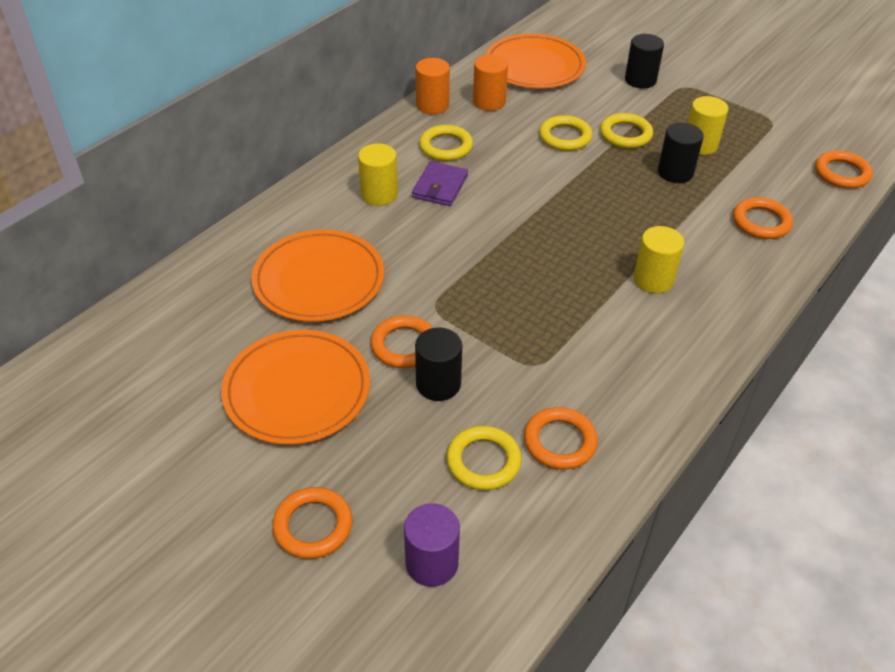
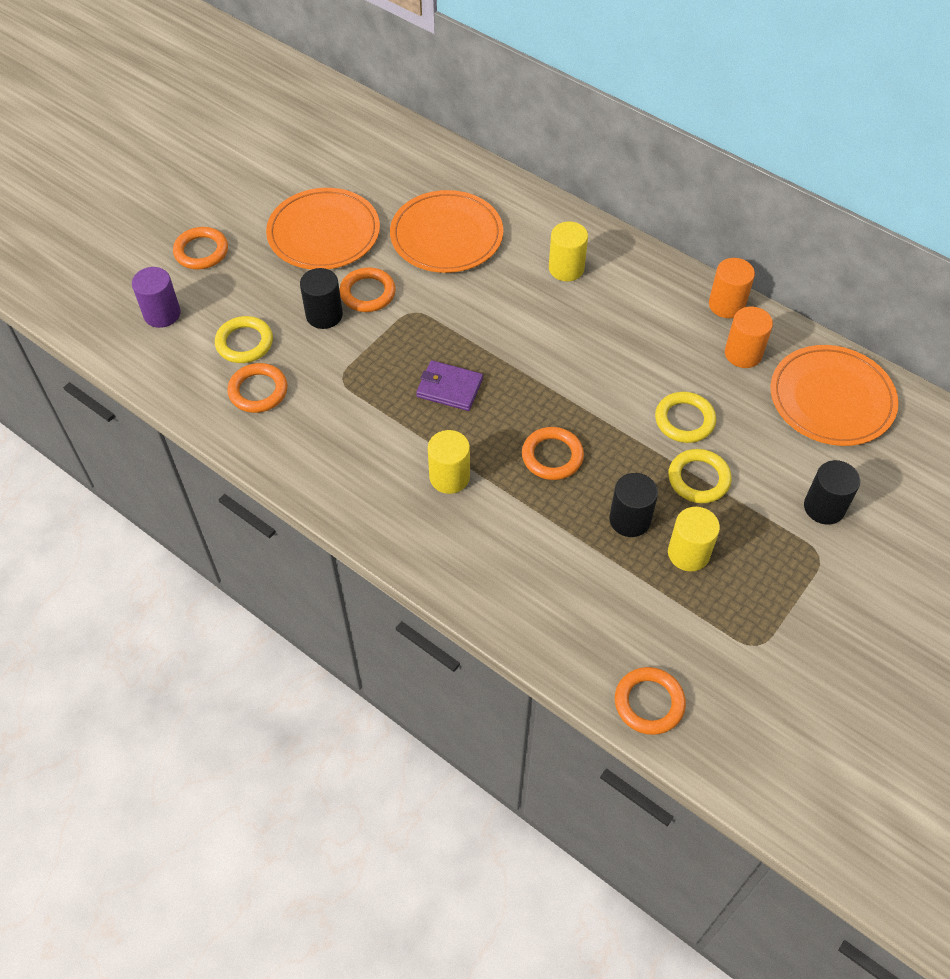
camera: 90 degrees right, 10 degrees up
(440, 186) = (582, 313): purple wallet -> purple wallet (449, 388)
(446, 147) = (651, 317): yellow ring -> none
(761, 222) = (546, 591): orange ring -> orange ring (552, 456)

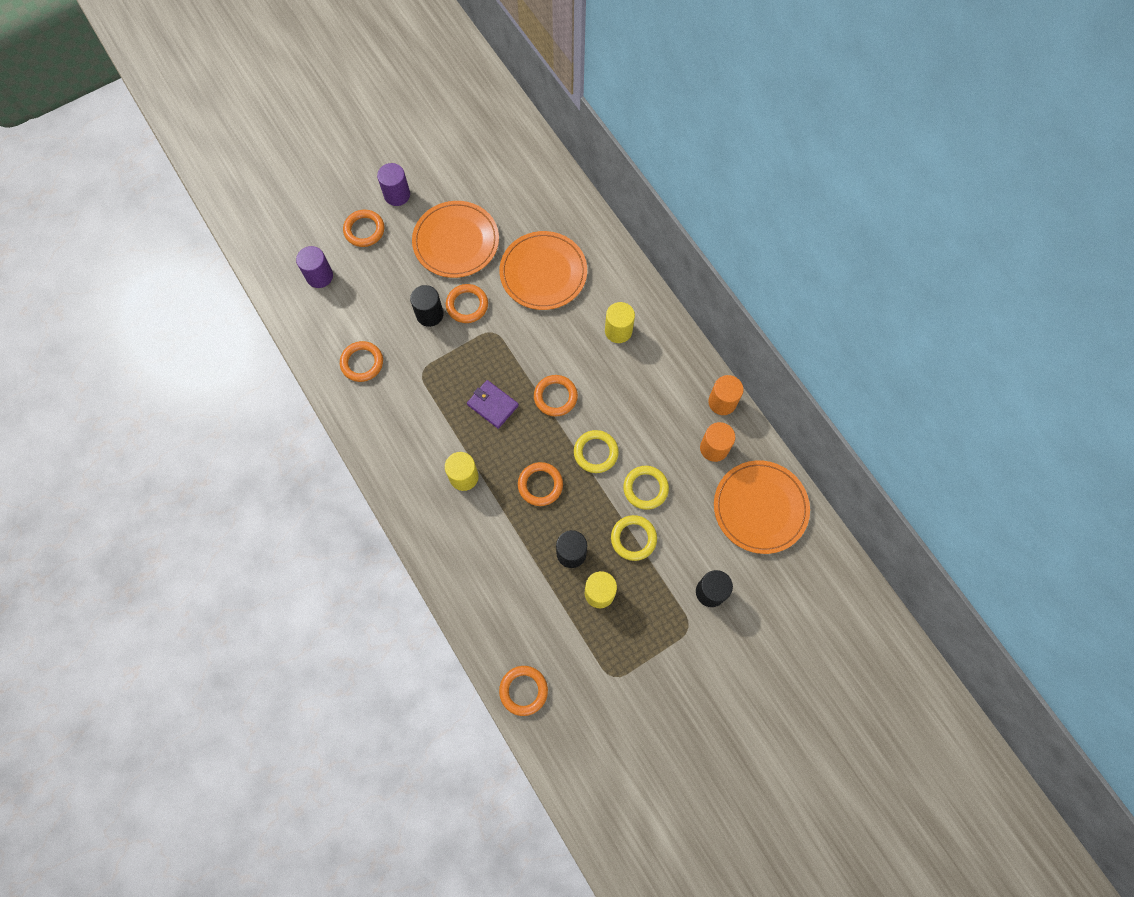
camera: 20 degrees right, 15 degrees up
(228, 206) = (397, 195): none -> purple cylinder
(244, 343) = (367, 319): yellow ring -> yellow ring (596, 452)
(524, 356) = (555, 397): none -> orange ring

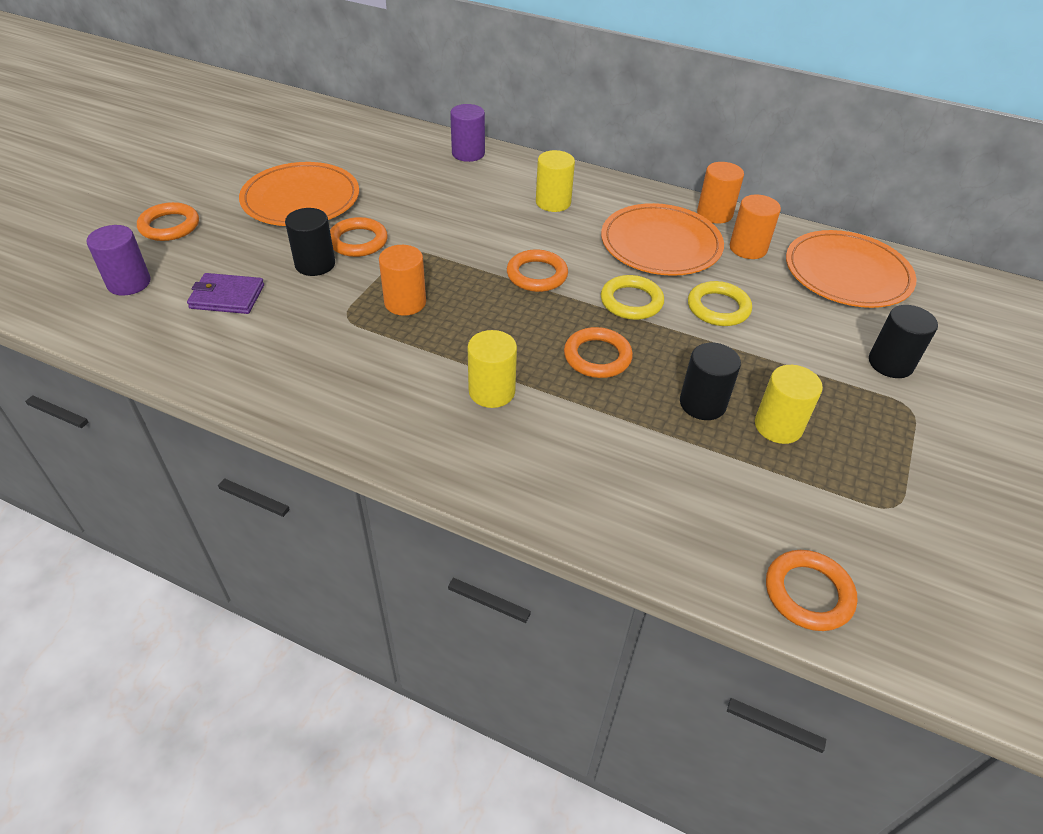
camera: 35 degrees left, 25 degrees down
(362, 363) = (252, 339): orange ring -> none
(397, 195) = (195, 188): purple cylinder -> purple cylinder (468, 153)
(461, 378) = (405, 302): none -> orange cylinder
(492, 405) = (467, 310): purple wallet -> purple wallet (227, 297)
(543, 272) = (427, 189): orange plate -> orange plate (660, 244)
(633, 538) = (756, 356): yellow ring -> none

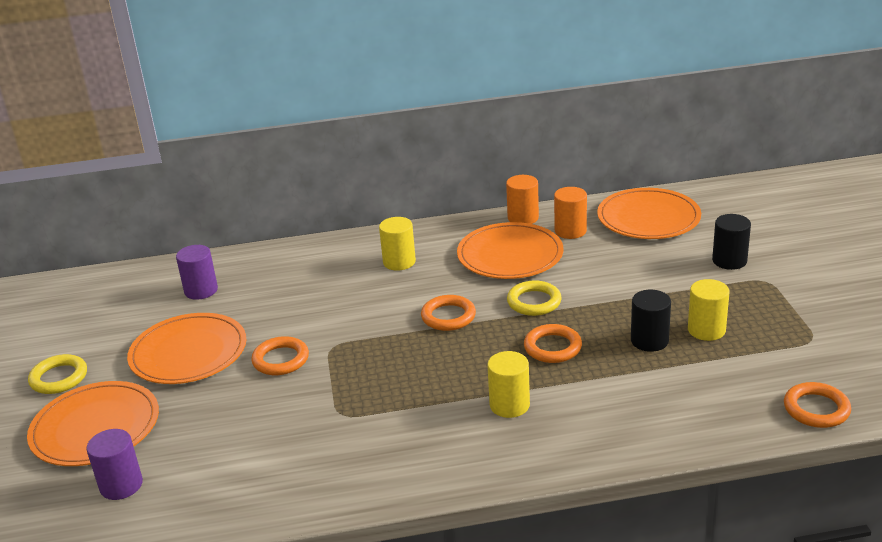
camera: 30 degrees left, 15 degrees down
(169, 226) = (95, 428): orange ring -> orange plate
(227, 297) = (224, 450): purple wallet -> none
(315, 264) = (267, 392): black cylinder -> none
(405, 302) = (375, 382): orange cylinder -> none
(468, 153) = (287, 256): purple cylinder -> purple cylinder (201, 290)
(718, 308) = (594, 278): yellow ring -> yellow ring (59, 378)

